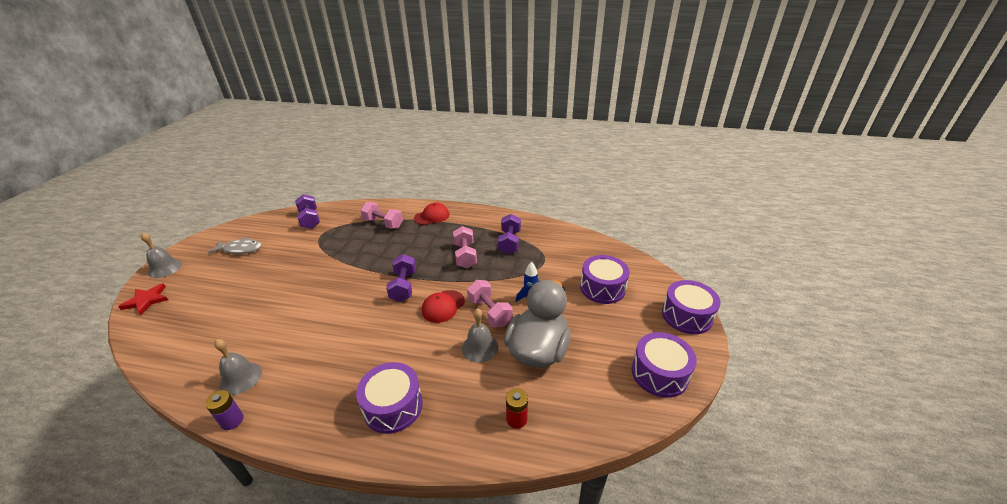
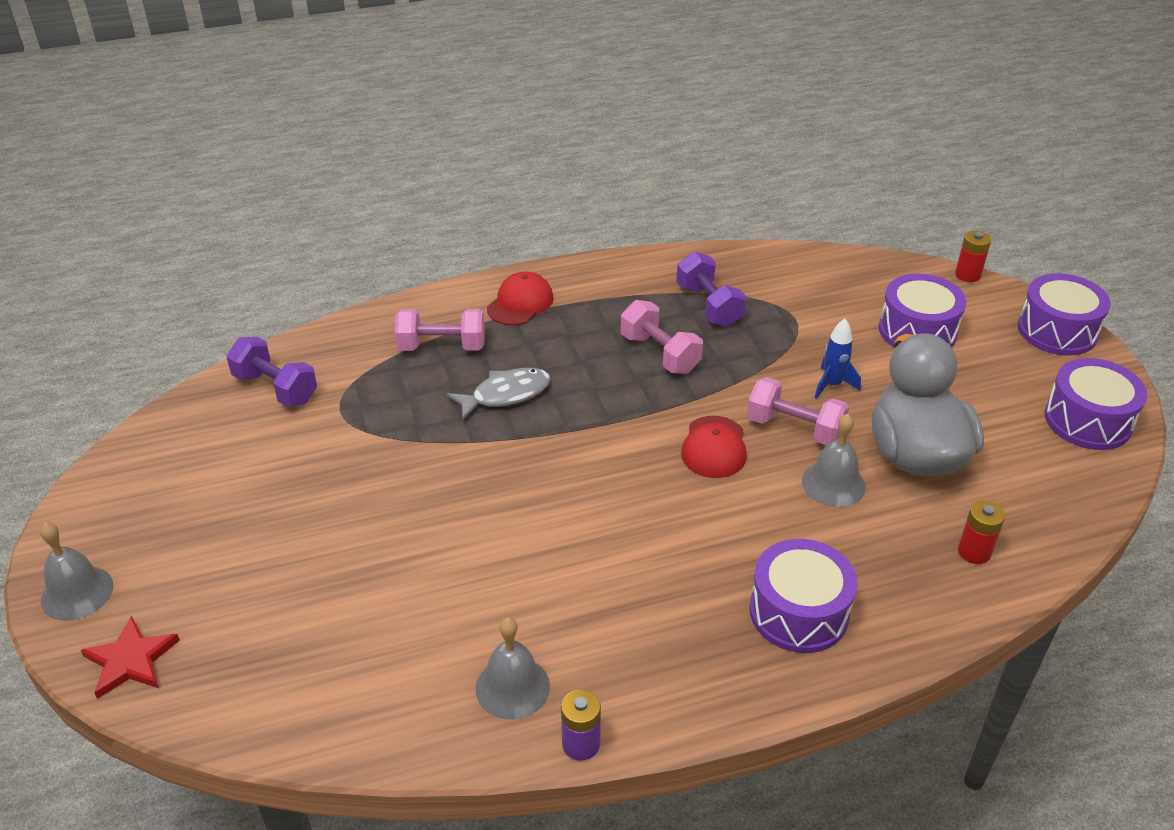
camera: 30 degrees left, 5 degrees up
(240, 249) = (200, 495): grey fish -> grey fish (505, 394)
(403, 286) = (613, 442): purple dumbbell -> none
(659, 269) = (967, 275): none -> red battery

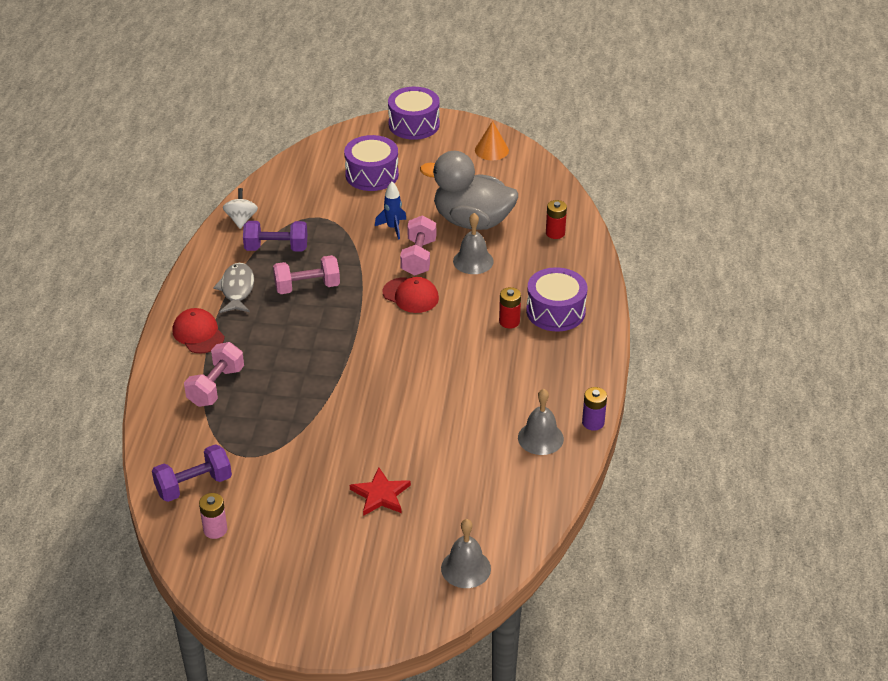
camera: 65 degrees left, 0 degrees up
(77, 592) = (337, 628): grey bell -> grey bell (466, 568)
(130, 660) = (417, 607): red star -> red star (380, 494)
(211, 430) = (215, 530): none -> pink battery
(505, 394) = (292, 370): grey fish -> grey fish (237, 289)
(736, 263) = (241, 219): none -> white spinning top
(794, 428) = (418, 257): pink dumbbell -> pink dumbbell turned 45 degrees counterclockwise
(967, 275) = (337, 132): red battery -> red battery (509, 321)
(1087, 420) = (491, 150): purple drum -> orange cone

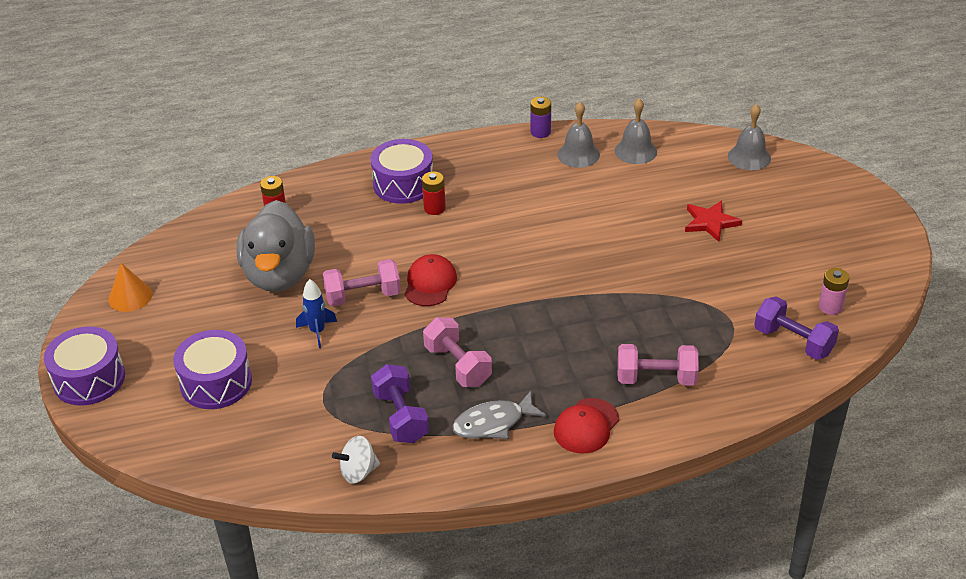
camera: 110 degrees left, 0 degrees up
(473, 261) = (350, 256): grey bell -> grey bell (635, 151)

